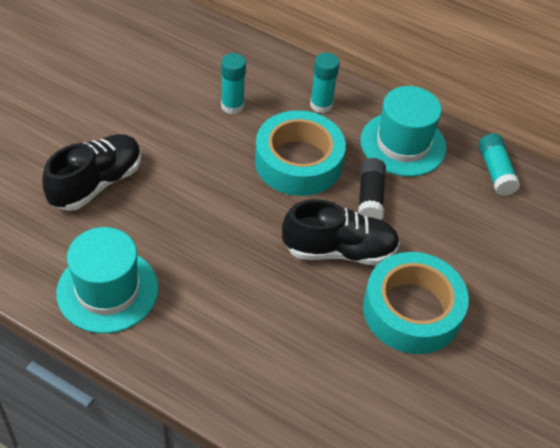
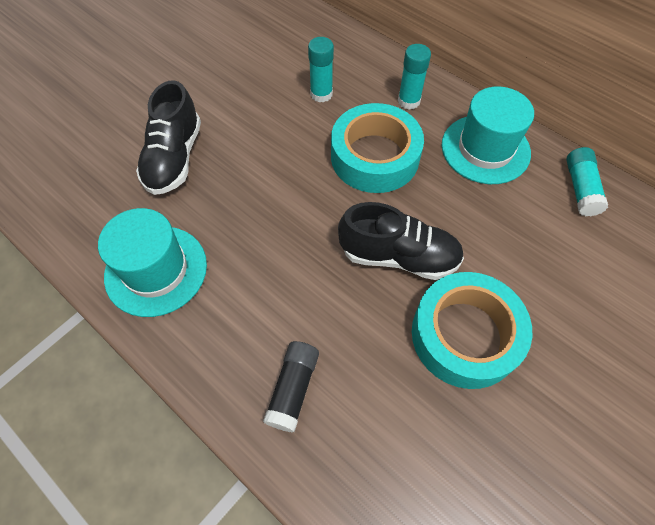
camera: 15 degrees right, 10 degrees up
(96, 183) = (174, 158): black shoe -> black shoe turned 135 degrees clockwise
(370, 197) = (441, 202): black glue stick -> black glue stick (293, 389)

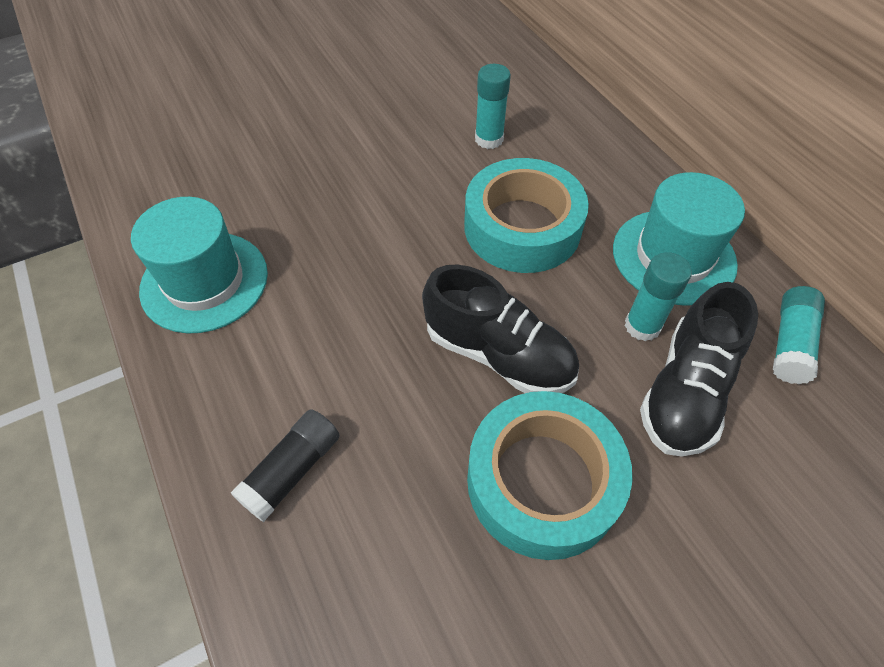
camera: 20 degrees right, 5 degrees down
(174, 158) = (285, 166): black shoe -> black shoe (685, 391)
(409, 101) = (596, 173): turquoise glue stick -> turquoise glue stick (642, 326)

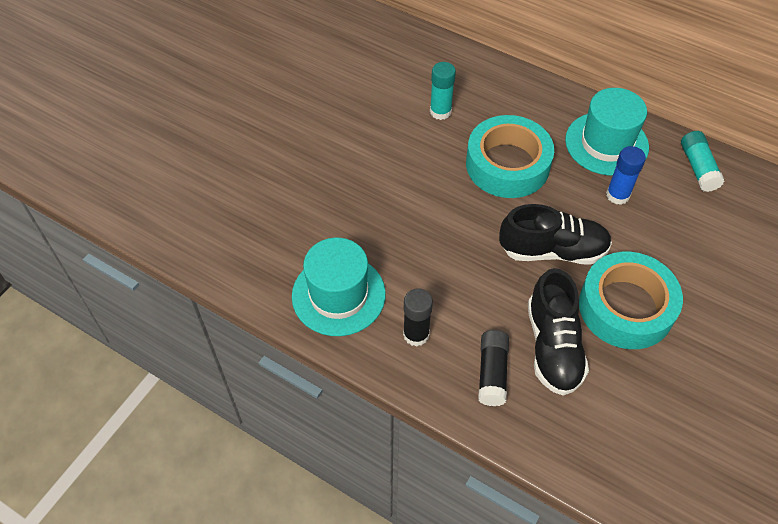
camera: 30 degrees left, 0 degrees up
(246, 371) = (416, 334): none -> black glue stick
(642, 326) = (617, 195): turquoise glue stick -> blue glue stick
(685, 391) = (663, 222): black shoe -> black shoe (553, 346)

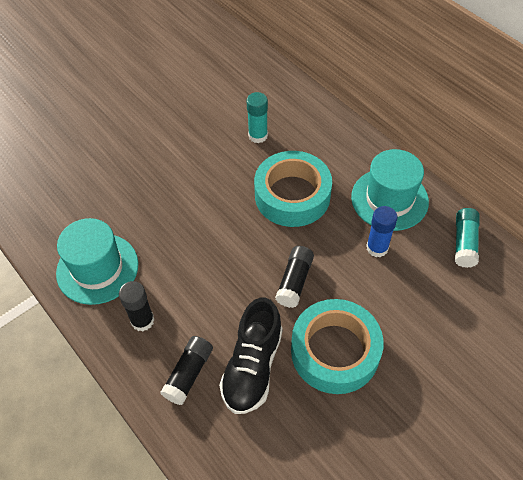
camera: 20 degrees right, 0 degrees up
(553, 250) = (294, 281): black shoe -> black glue stick

